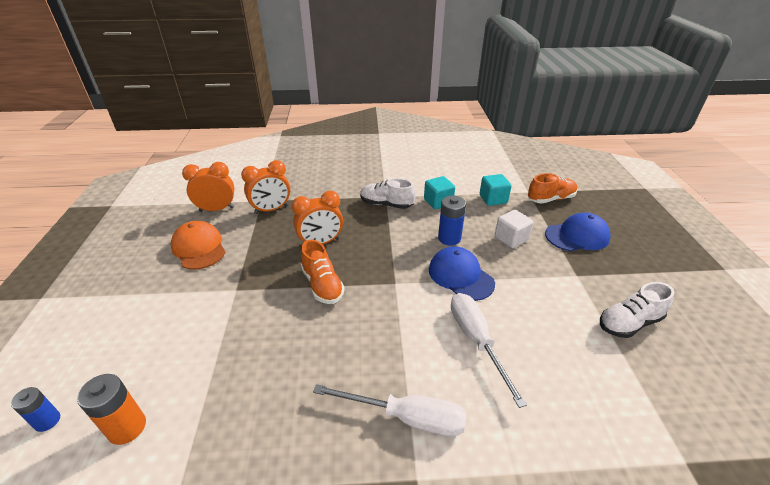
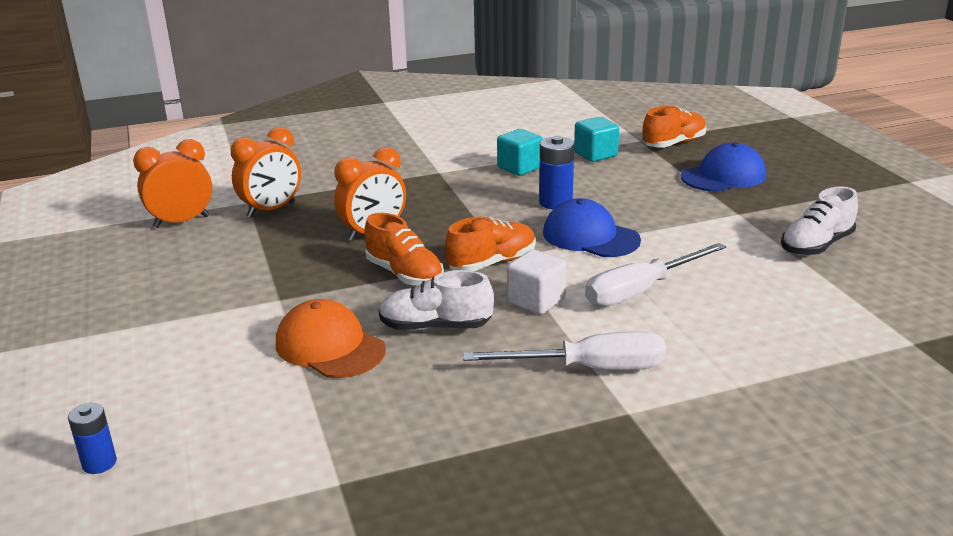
camera: 15 degrees left, 10 degrees down
(127, 427) = (223, 446): orange battery -> none
(199, 248) = (187, 266): orange cap -> orange cap (330, 346)
(383, 287) = (492, 263): none -> orange shoe
(386, 204) = (445, 180): white shoe -> white shoe (435, 327)
(476, 340) = (640, 291): white screwdriver -> white screwdriver turned 90 degrees counterclockwise
(511, 238) = (639, 191): white cube -> white cube (536, 301)

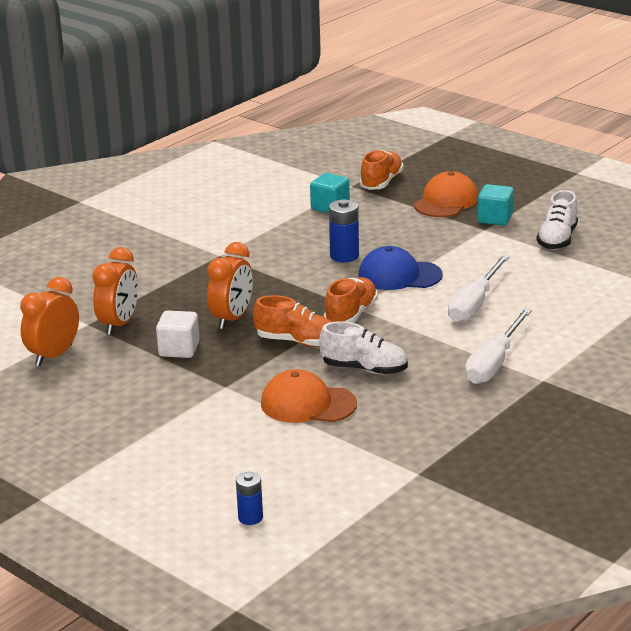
camera: 30 degrees left, 0 degrees up
(435, 327) = (364, 369): white shoe -> white shoe turned 135 degrees counterclockwise
(520, 168) = (282, 234): turquoise cube -> turquoise cube (495, 218)
(536, 301) = (412, 331): white cube -> white cube (179, 349)
(589, 368) = (494, 363): white screwdriver -> white screwdriver turned 150 degrees clockwise
(723, 176) = (446, 201): blue cap -> orange cap

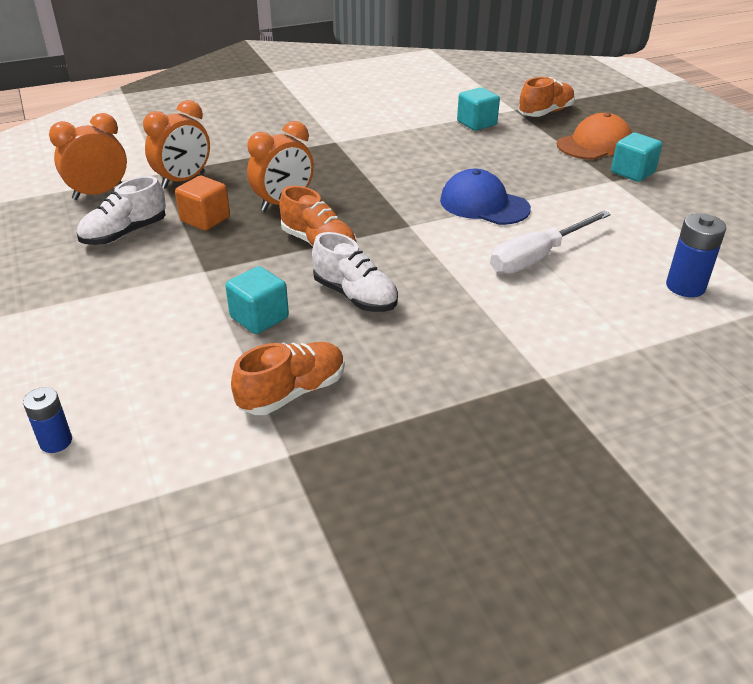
camera: 25 degrees right, 10 degrees up
(179, 349) = (205, 219): white cube -> orange cube
(308, 404) = (259, 318): orange cap -> turquoise cube
(344, 256) = (447, 171): blue battery -> blue battery (685, 286)
(351, 315) = (398, 232): orange shoe -> orange shoe (292, 392)
(494, 363) = (502, 334): white screwdriver -> none
(557, 239) = (686, 211): white shoe -> white shoe (125, 233)

